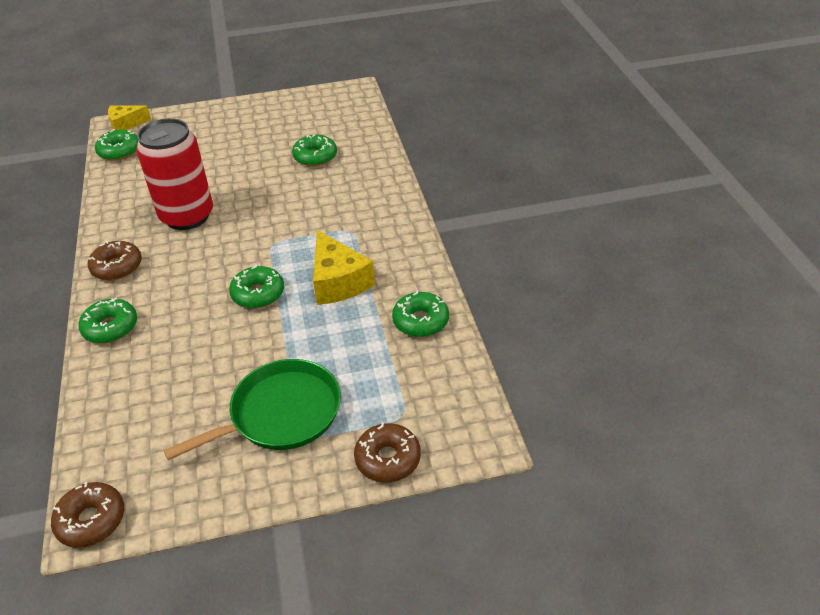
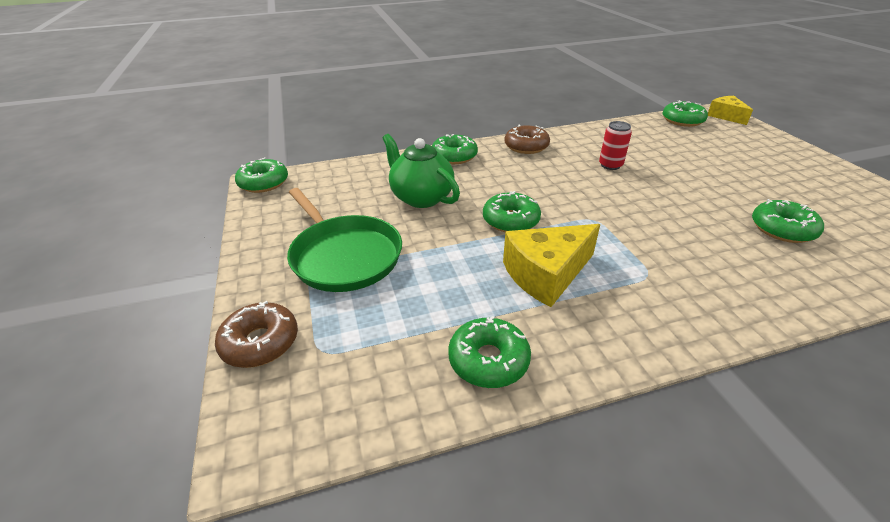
camera: 85 degrees right, 5 degrees down
(91, 520) = (264, 183): brown donut -> green donut
(187, 216) = (610, 165): red can -> red can, size x0.43
(193, 357) = (421, 197): none -> green teapot

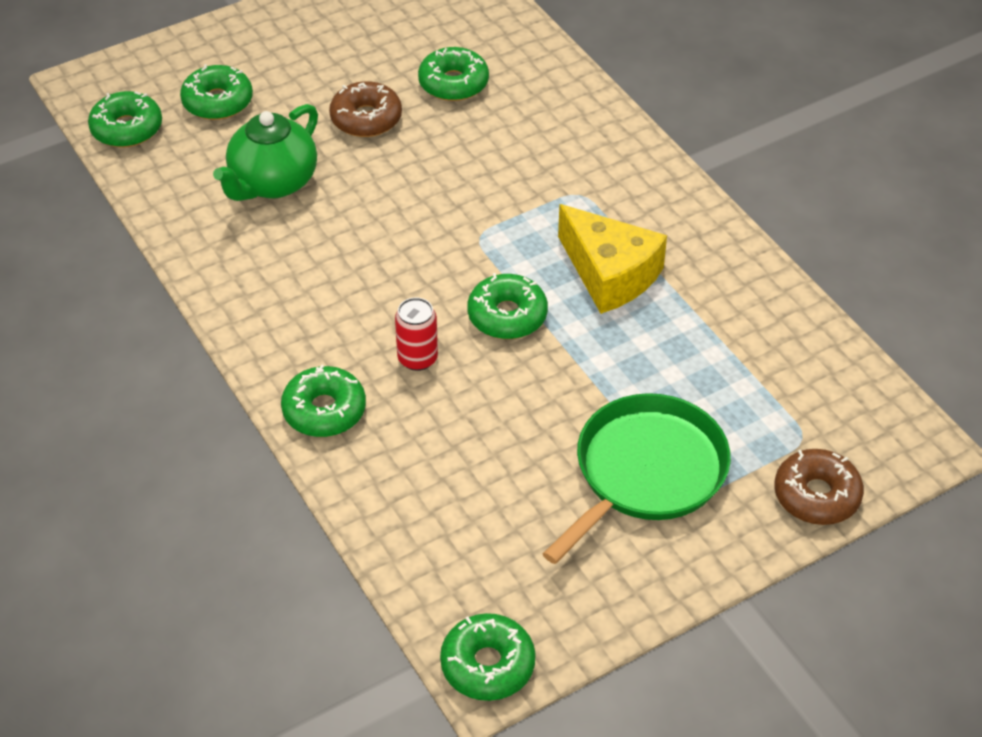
camera: 105 degrees left, 10 degrees up
(421, 197) = (475, 425): green teapot -> green teapot (273, 183)
(488, 360) = (755, 307): green donut -> green donut (217, 102)
(526, 146) = (266, 319): brown donut -> brown donut (366, 118)
(610, 165) = (318, 218): red can -> red can (417, 358)
(726, 116) = (102, 78): yellow cheese -> none

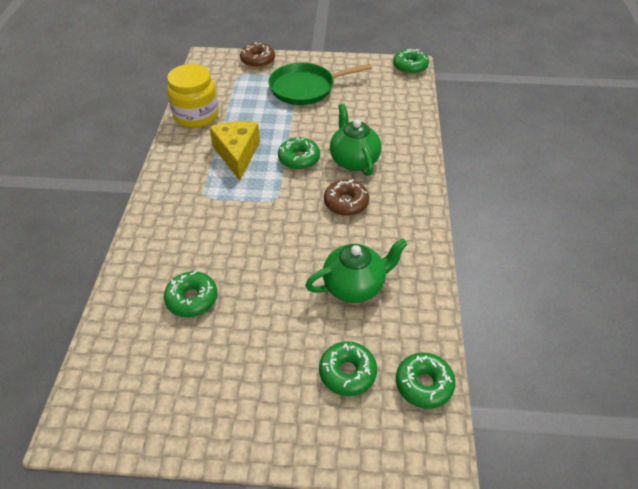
camera: 145 degrees left, 0 degrees up
(324, 410) = (410, 159): green donut -> none
(366, 118) = (265, 302): brown donut -> brown donut (346, 203)
(417, 358) = (354, 160): red can -> green teapot
(760, 306) = (196, 115): none -> yellow jar

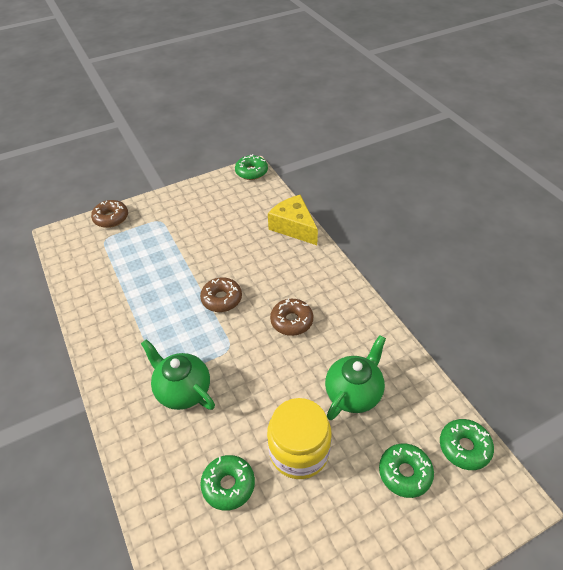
camera: 30 degrees left, 0 degrees up
(196, 115) = (92, 299): yellow jar -> yellow jar (299, 451)
(237, 154) = (162, 321): yellow cheese -> yellow cheese (294, 227)
(299, 159) = (221, 299): green donut -> brown donut
(305, 88) = (176, 228): green pan -> none
(354, 160) = (269, 278): green teapot -> green teapot (183, 390)

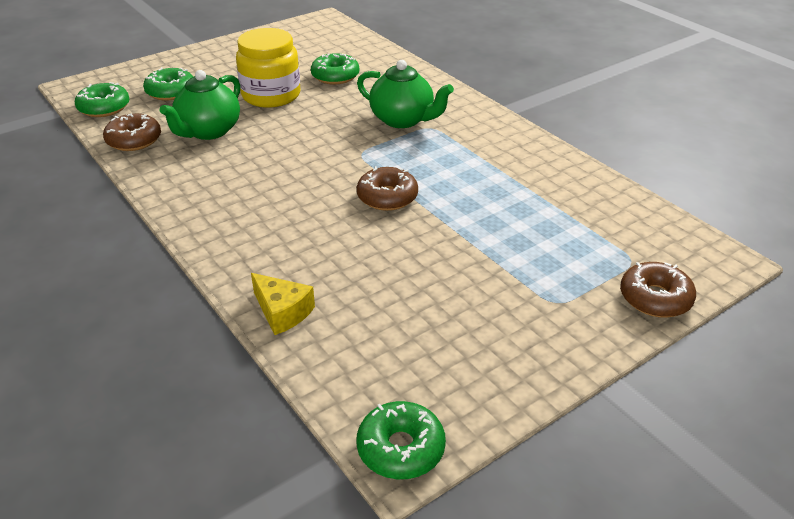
camera: 170 degrees right, 10 degrees down
(291, 321) = (281, 182): brown donut -> brown donut (134, 140)
(294, 227) = (282, 312): yellow cheese -> yellow cheese, size x0.64

